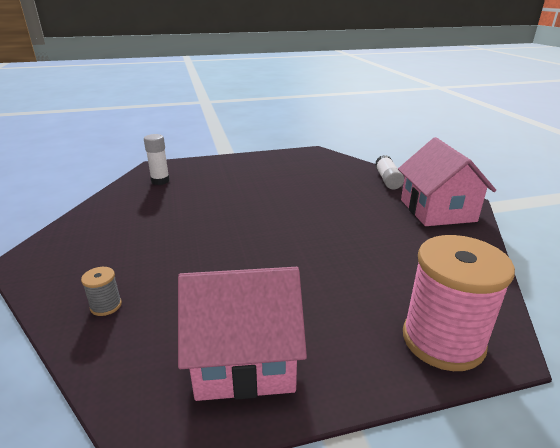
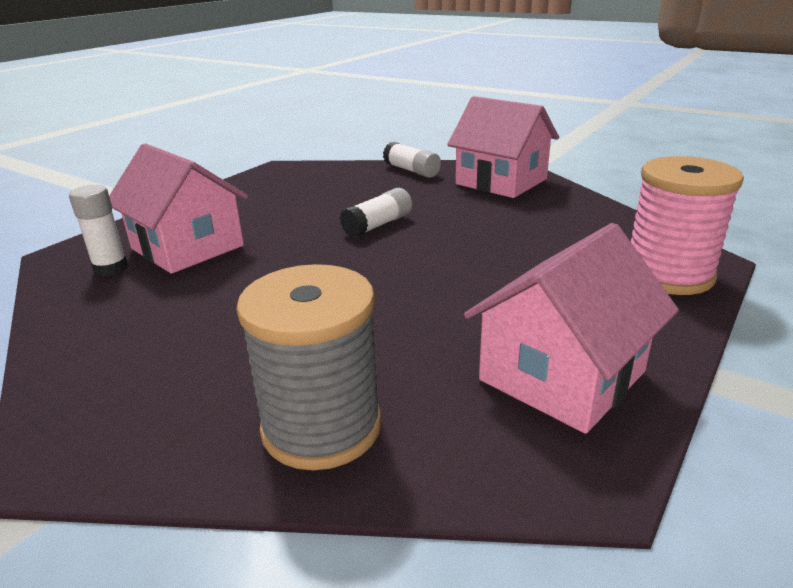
camera: 40 degrees left, 0 degrees up
(106, 306) = (322, 427): grey spool -> grey spool, size x2.38
(202, 183) = (187, 247): none -> pink house
(307, 209) = (378, 225): none -> white glue stick

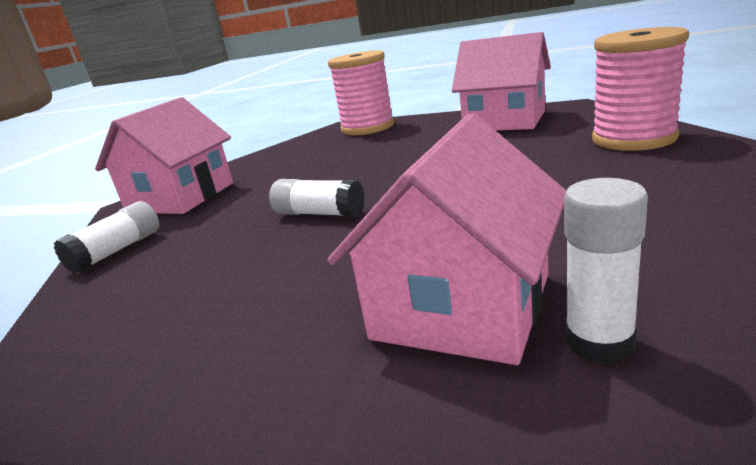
camera: 105 degrees left, 5 degrees down
(322, 427) = (633, 139): grey spool -> pink spool

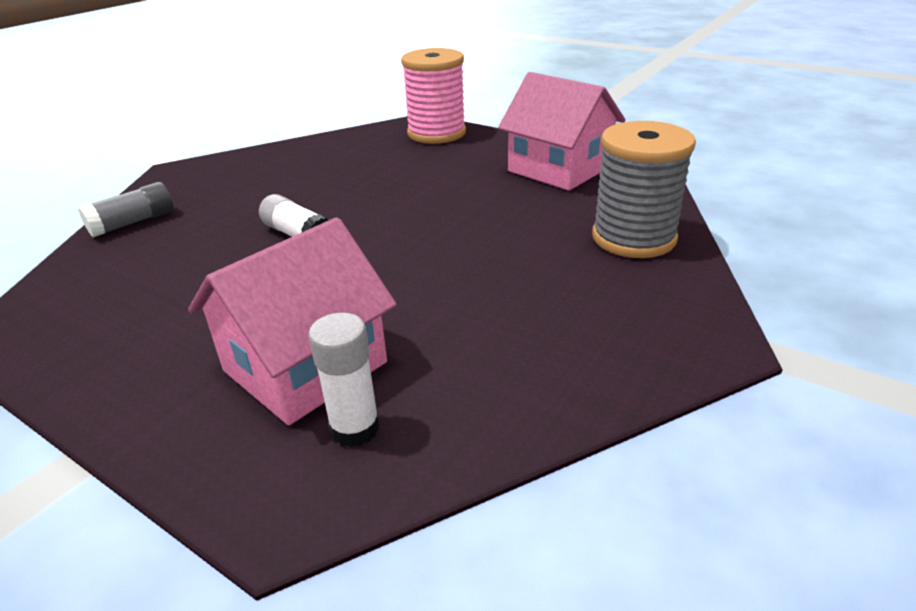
camera: 15 degrees right, 10 degrees up
(117, 250) = (133, 222): white glue stick -> grey glue stick
(181, 197) = (217, 176): pink house -> none
(633, 139) = (633, 238): pink spool -> grey spool

